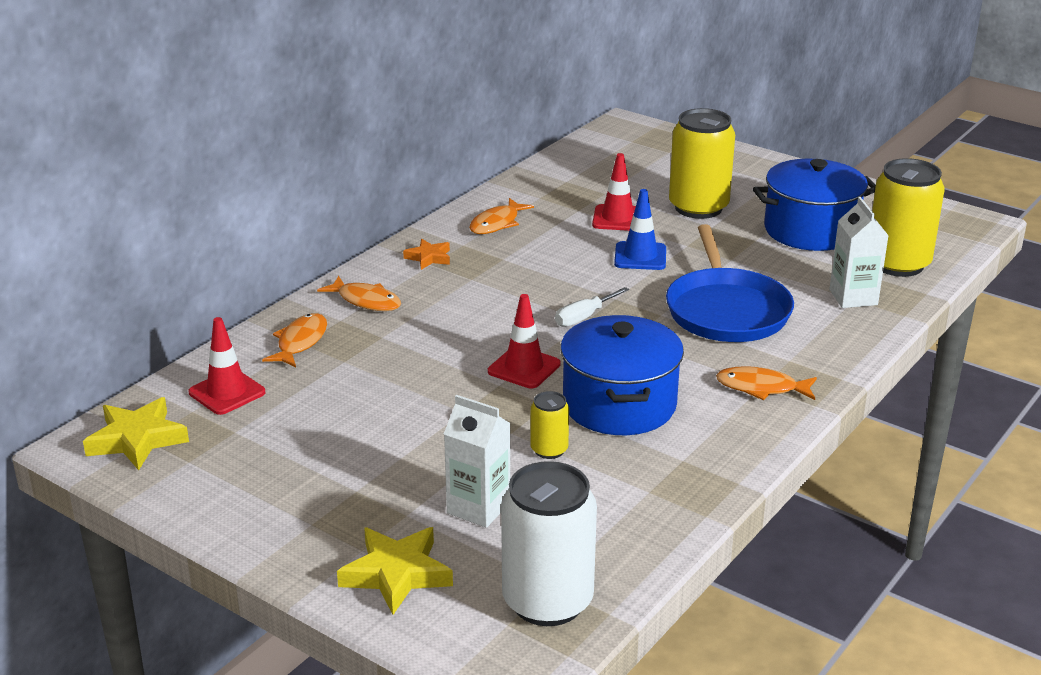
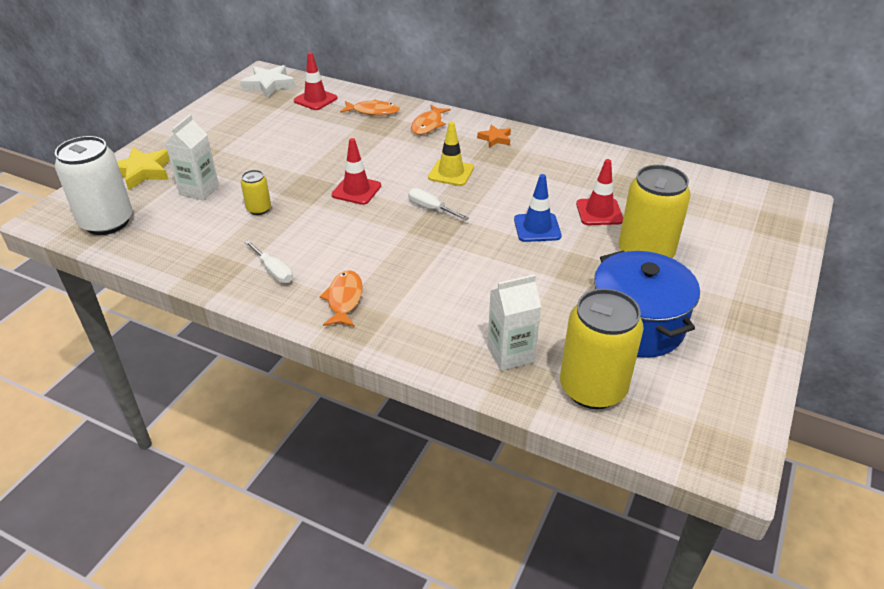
camera: 80 degrees right, 10 degrees up
(137, 439) = (269, 85): yellow star -> white star
(497, 223) = (560, 159): orange fish -> none
(503, 296) = (451, 173): none -> yellow traffic cone
(619, 404) = (314, 233): blue pot -> none
(700, 438) = (273, 271): none -> white screwdriver
(726, 310) = (462, 277): blue pan -> none

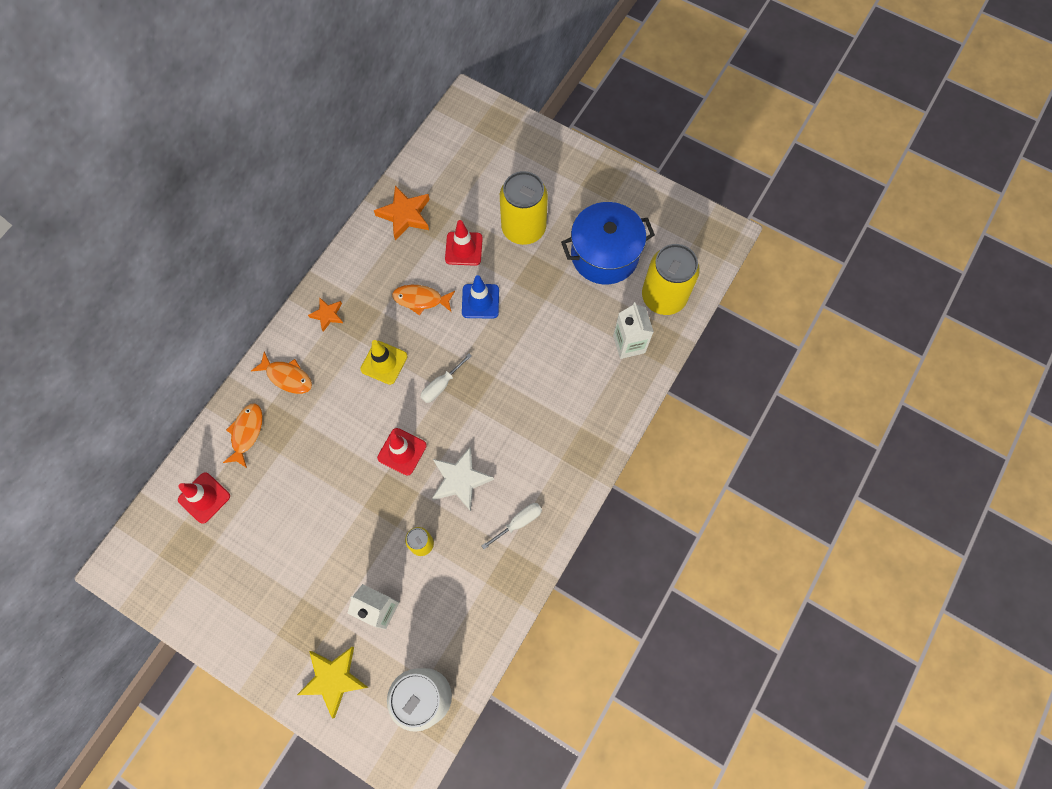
camera: 85 degrees left, 30 degrees up
(269, 85) = (152, 556): white star -> white star (460, 480)
(344, 299) = (560, 462): orange fish -> orange fish (421, 299)
(624, 172) = (405, 215): none -> orange star

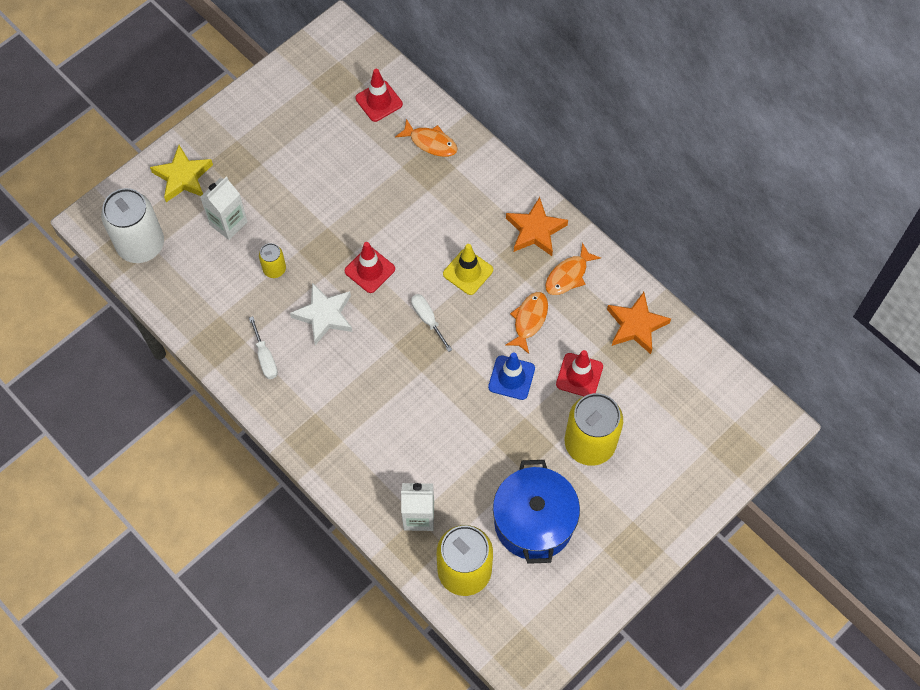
camera: 105 degrees right, 5 degrees down
(287, 377) = (478, 184): orange fish -> orange fish (568, 275)
(327, 315) = (535, 230): orange star -> orange star, size x1.69

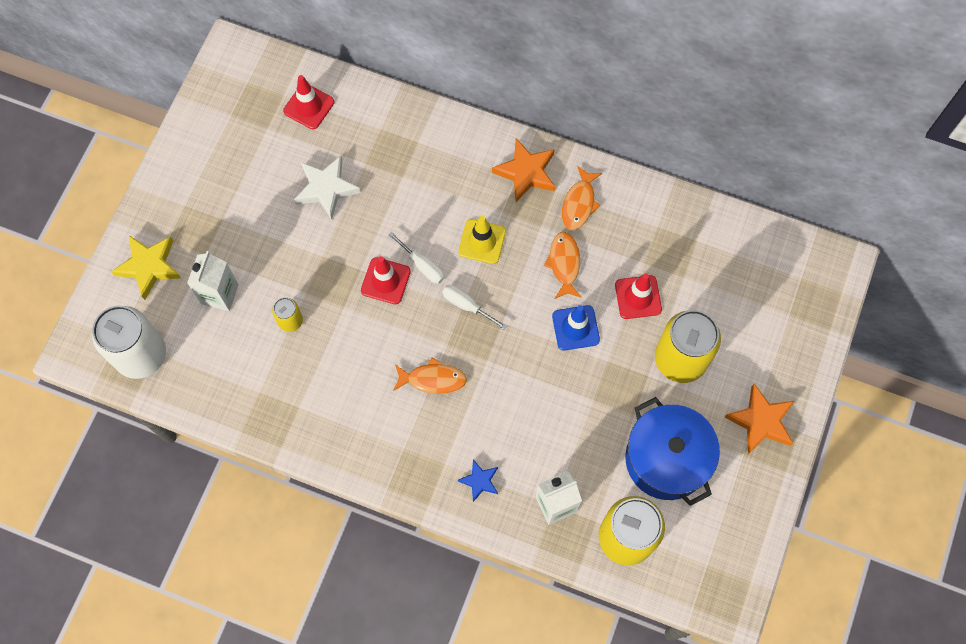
camera: 25 degrees left, 5 degrees up
(265, 358) = (326, 415): white screwdriver -> white screwdriver (422, 266)
(324, 315) = (363, 346): white star -> white star (326, 189)
(364, 468) = (479, 481): none -> blue star
(430, 142) = (381, 127): orange fish -> orange fish (433, 379)
(636, 325) = (666, 225): orange star -> orange star (761, 421)

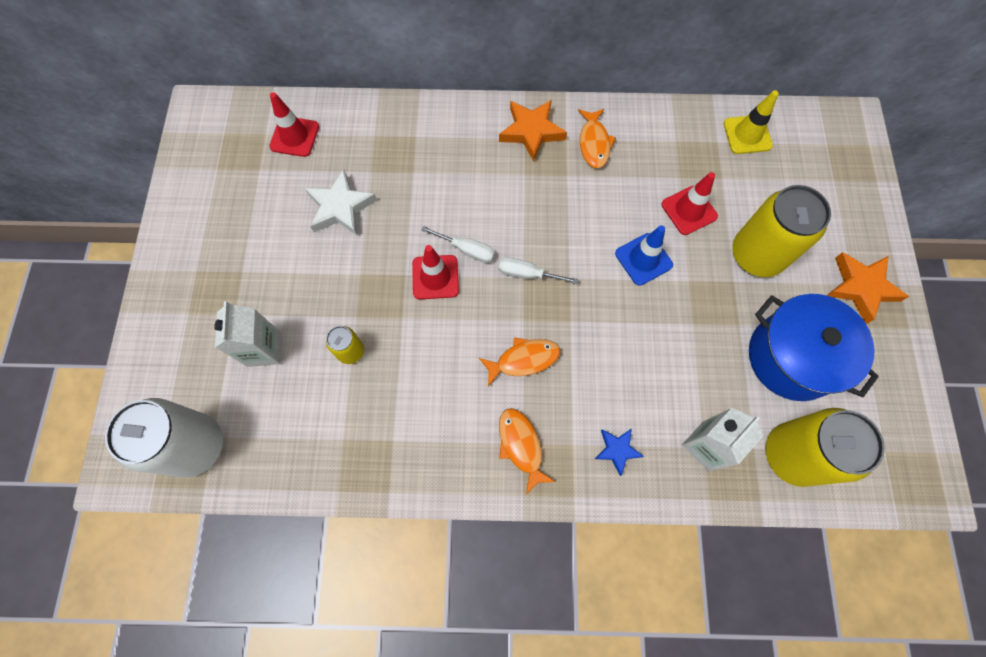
camera: 20 degrees left, 0 degrees up
(149, 266) = (176, 346): yellow star -> none
(482, 241) = (516, 208): yellow traffic cone -> yellow traffic cone (747, 135)
(564, 264) = (605, 202): orange fish -> orange fish (521, 446)

